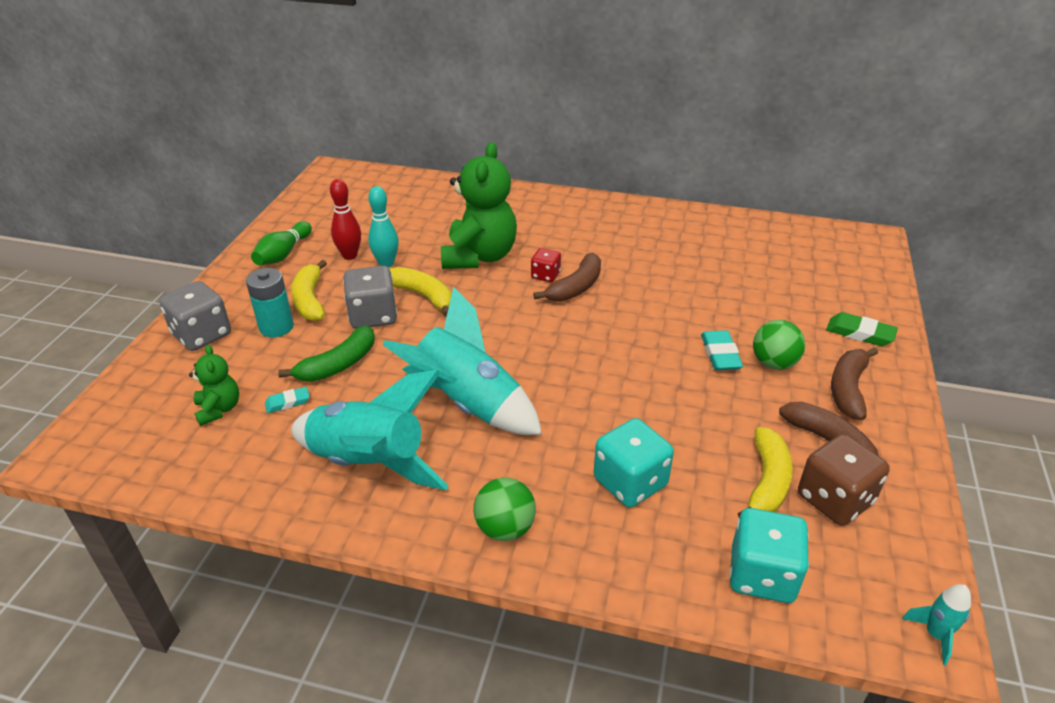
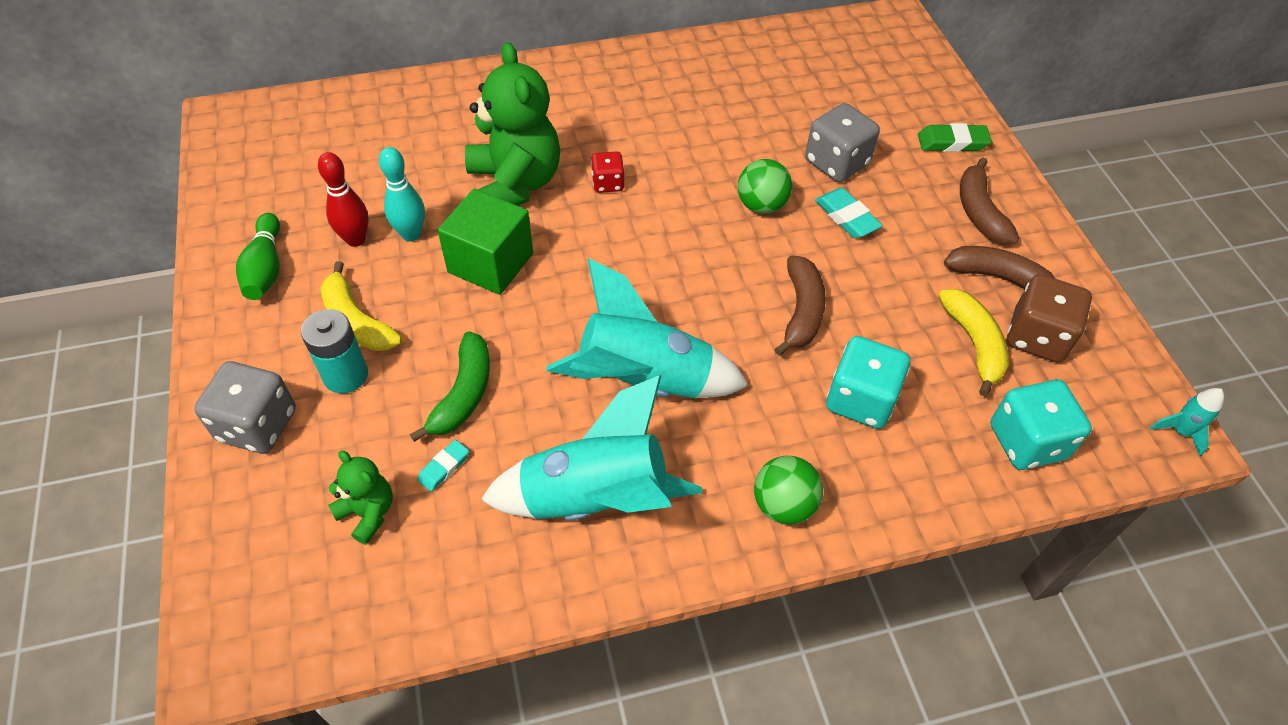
camera: 30 degrees left, 15 degrees up
(373, 316) = (453, 313): grey dice -> grey dice (836, 163)
(423, 296) = (490, 263): yellow banana -> green cube
(575, 287) = (651, 187): brown banana -> brown banana (801, 312)
(773, 363) = (900, 208): green ball -> green ball (761, 205)

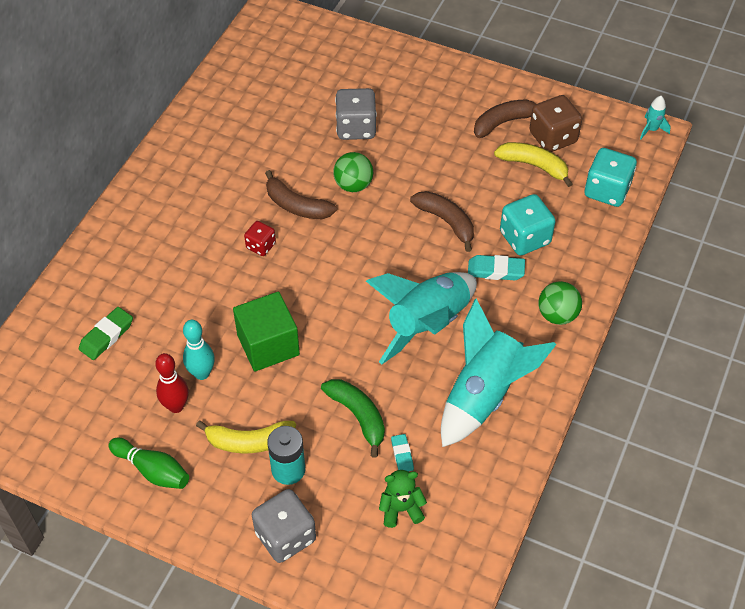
camera: 50 degrees left, 0 degrees up
(515, 184) = (213, 293): green teddy bear -> none
(846, 217) = (400, 153): turquoise eraser -> turquoise eraser (495, 270)
(952, 142) = (393, 66): green eraser -> green eraser (106, 336)
(979, 212) = (453, 95): brown banana -> brown banana (296, 205)

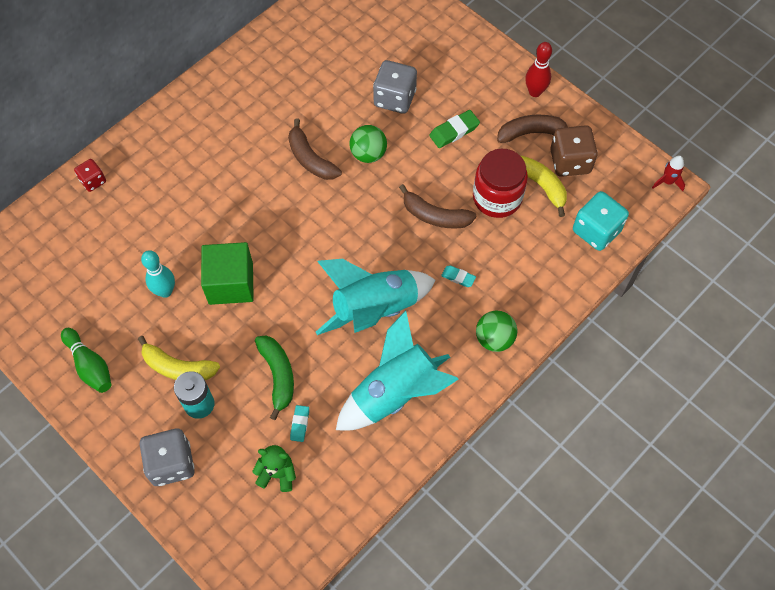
camera: 20 degrees right, 10 degrees up
(106, 336) = (102, 231): green eraser -> green eraser (454, 131)
(176, 406) = (132, 314): red bowling pin -> red bowling pin (535, 92)
(261, 246) = (264, 188): red dice -> red dice (93, 181)
(446, 222) = (435, 216): brown banana -> brown banana turned 135 degrees clockwise
(495, 270) = (458, 277): turquoise eraser -> turquoise eraser, size x0.62
(499, 188) = (497, 197): none -> red jar
(525, 238) = (499, 254): turquoise dice -> none
(651, 129) = (667, 182): turquoise rocket -> red rocket

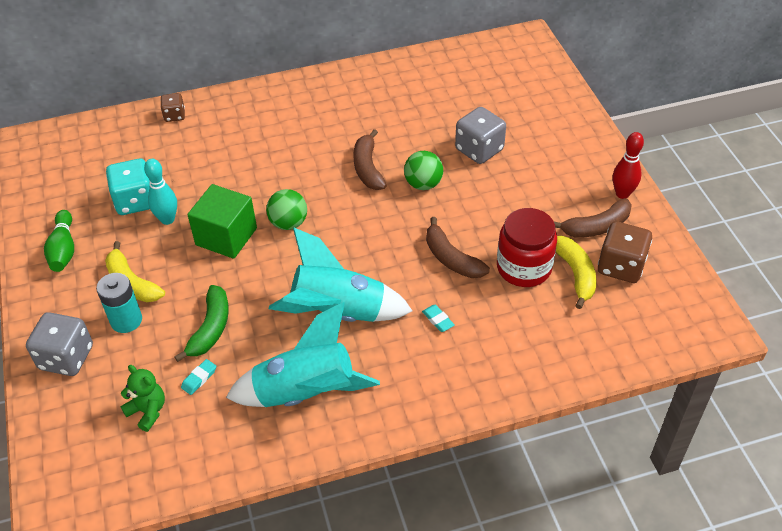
camera: 30 degrees right, 15 degrees down
(93, 181) = (174, 115): red dice -> brown dice
(454, 131) = (518, 196): green eraser -> none
(494, 339) = (437, 390): green ball -> green ball (288, 223)
(531, 133) = (596, 227): brown banana -> brown banana turned 135 degrees clockwise
(596, 231) = (610, 338): turquoise dice -> turquoise dice (135, 201)
(667, 182) = (718, 326): red rocket -> none

